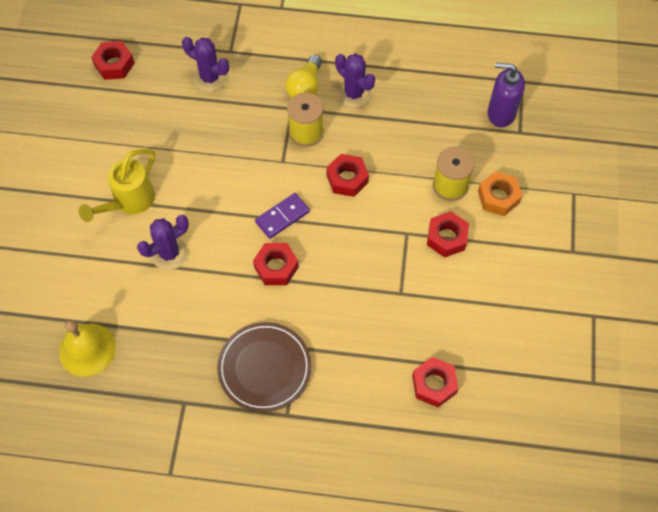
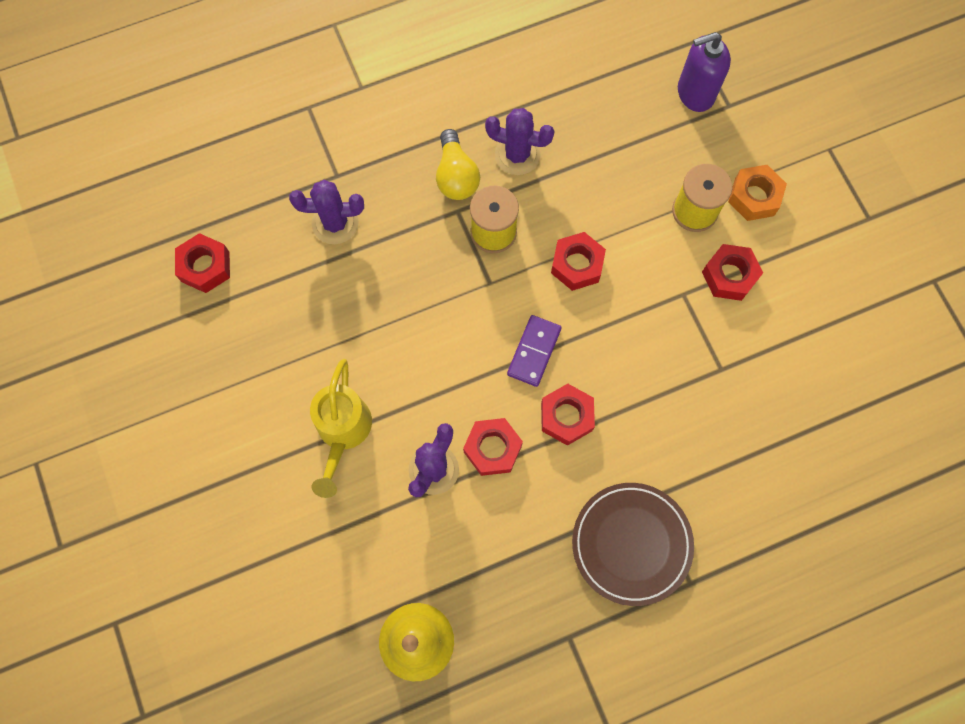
camera: 30 degrees left, 10 degrees up
(434, 384) = (822, 455): red nut -> red nut (492, 449)

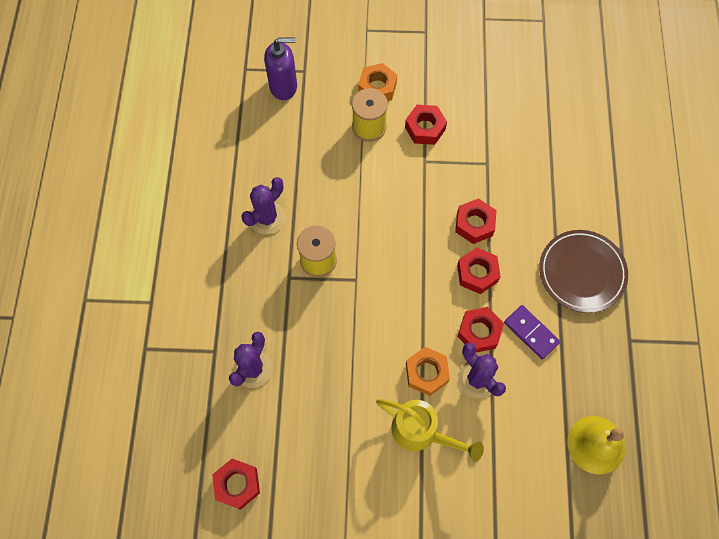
camera: 65 degrees left, 5 degrees down
(414, 409) = (426, 373): none -> orange nut
(456, 176) = (261, 266): yellow light bulb -> none
(534, 351) = (420, 273): purple domino -> purple domino (531, 333)
(577, 265) = (371, 217): red nut -> red nut (474, 224)
(695, 93) = (283, 86): purple soap dispenser -> purple soap dispenser turned 105 degrees counterclockwise

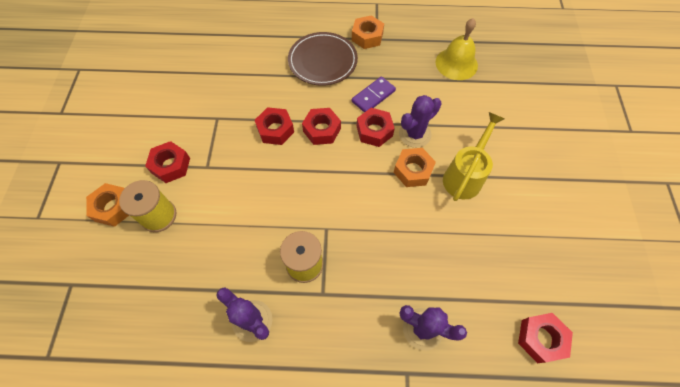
camera: 90 degrees left, 5 degrees down
(283, 86) = (85, 308): purple soap dispenser -> none
(631, 328) = (367, 37): none -> orange nut

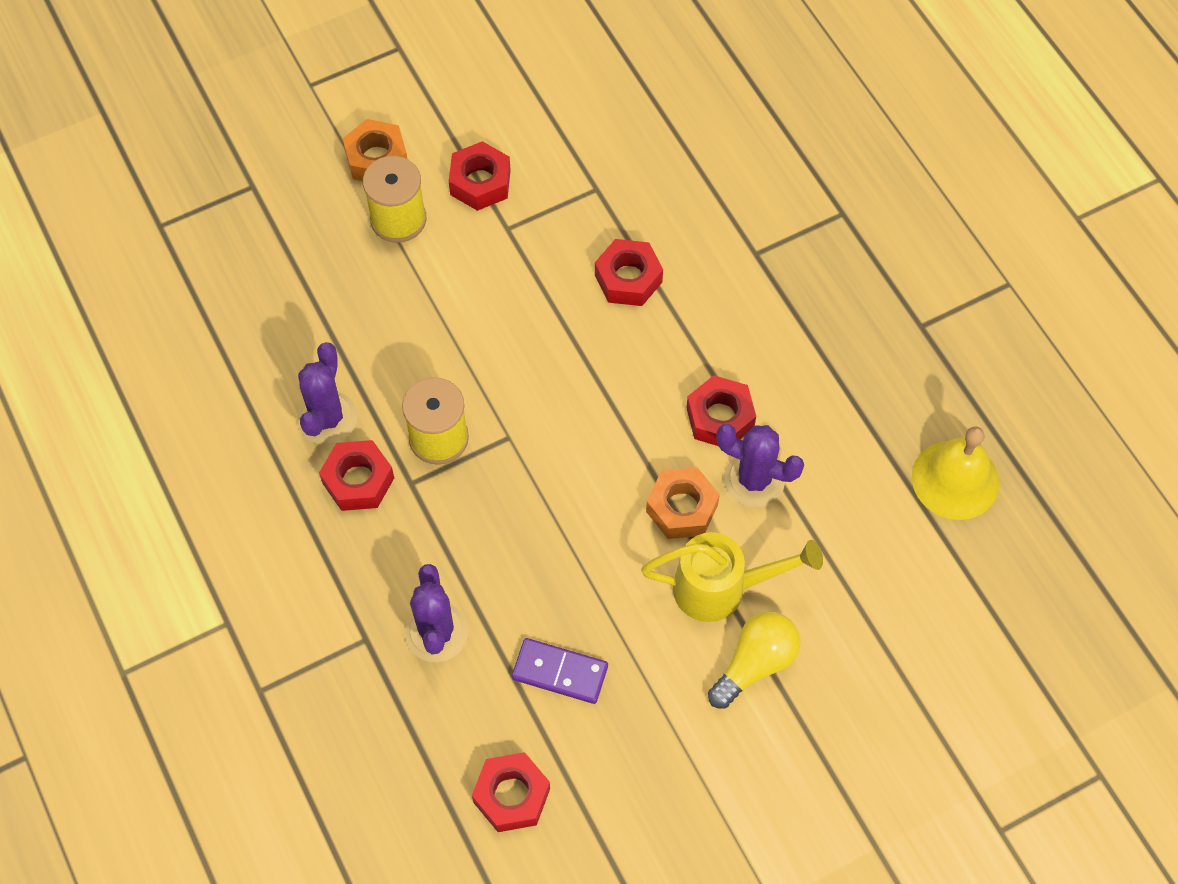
camera: 60 degrees right, 0 degrees up
(322, 61) = (809, 270): brown plate -> none
(322, 130) = (671, 342): red nut -> red nut (358, 481)
(367, 37) = (914, 309): orange nut -> none
(373, 96) = (789, 382): purple domino -> purple domino (560, 672)
(511, 182) = (755, 663): none -> yellow light bulb

